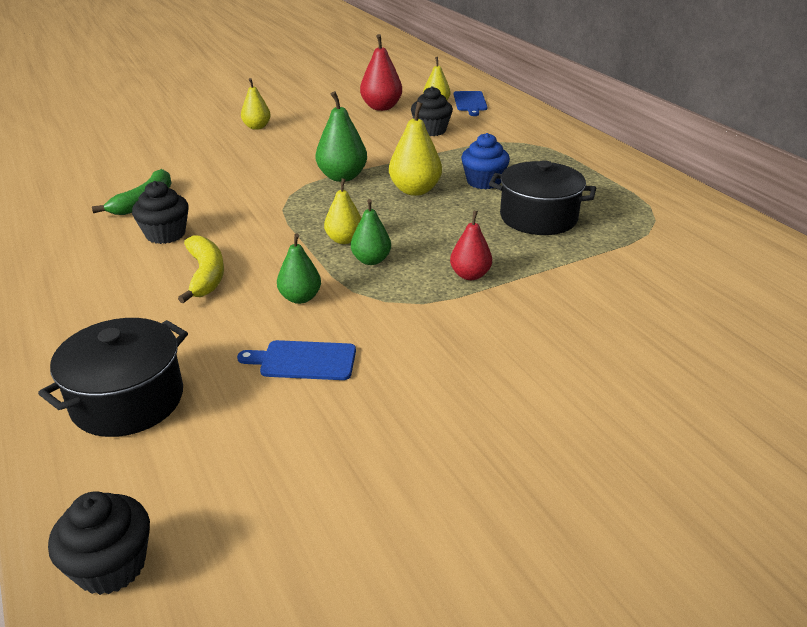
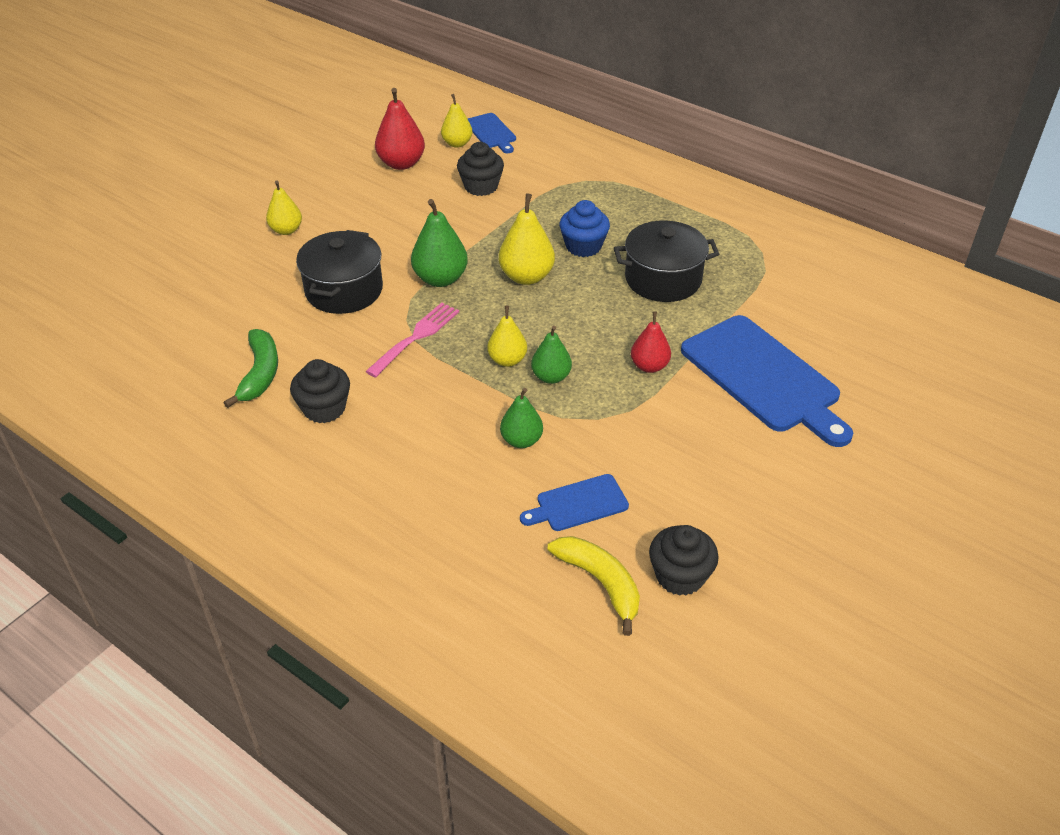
camera: 25 degrees left, 10 degrees up
(111, 566) = (583, 730): black cupcake -> black cupcake (680, 576)
(128, 400) = (463, 596): black pot -> black pot (344, 290)
(205, 275) = (411, 445): yellow banana -> yellow banana (600, 583)
(284, 208) = (416, 337): none -> pink fork
(581, 313) = (764, 377): none -> blue cutting board

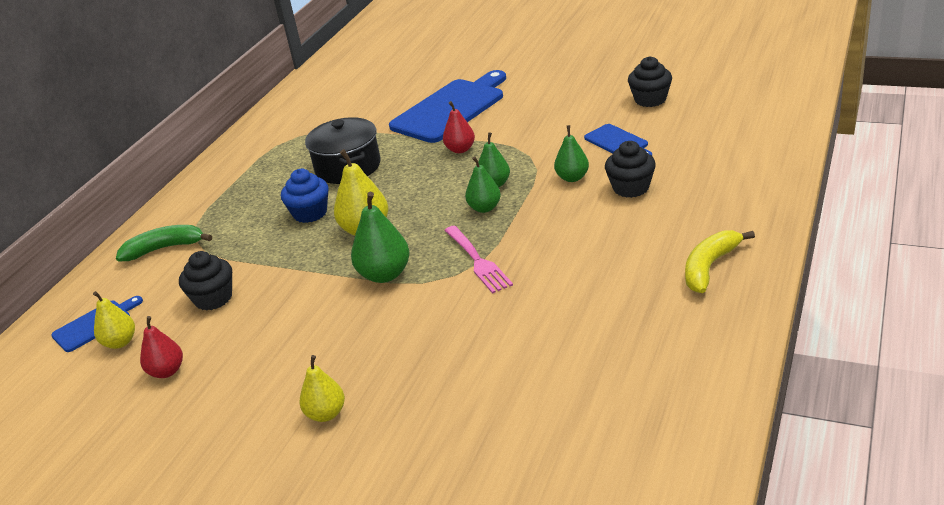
camera: 100 degrees left, 10 degrees down
(260, 374) = (576, 333): green banana -> green banana (165, 248)
(324, 408) = (597, 278): black cupcake -> black cupcake (631, 188)
(344, 290) = (425, 328): black pot -> none
(401, 163) = (167, 371): red pear -> red pear, size x0.65
(416, 337) = (477, 261): pink fork -> pink fork turned 135 degrees counterclockwise
(507, 360) = (484, 208): yellow pear -> green pear
(600, 583) = (677, 120): yellow banana -> yellow banana (710, 267)

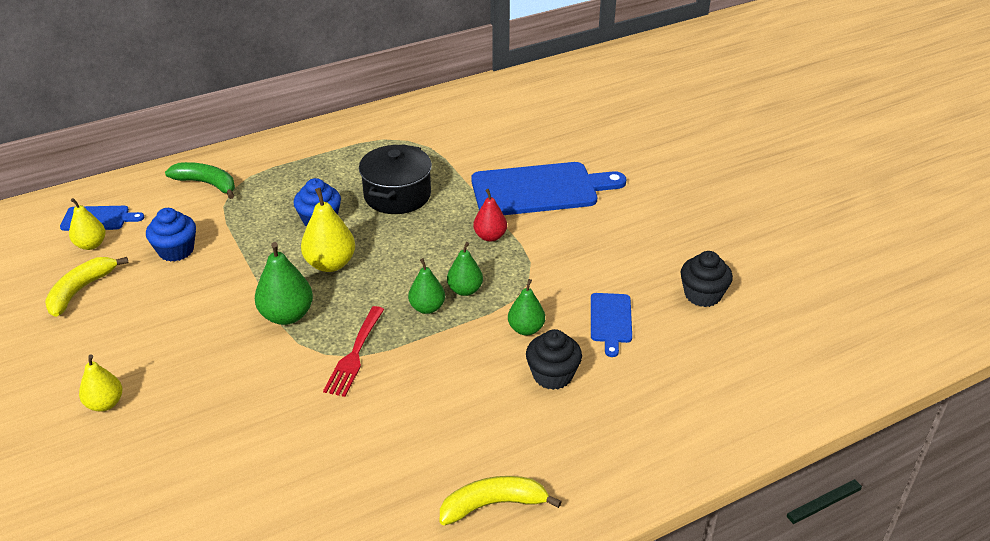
camera: 35 degrees right, 5 degrees up
(167, 371) = (81, 290): red pear -> yellow banana
(213, 298) = (176, 250): black cupcake -> blue cupcake
(477, 261) = (355, 354): pink fork -> red fork

